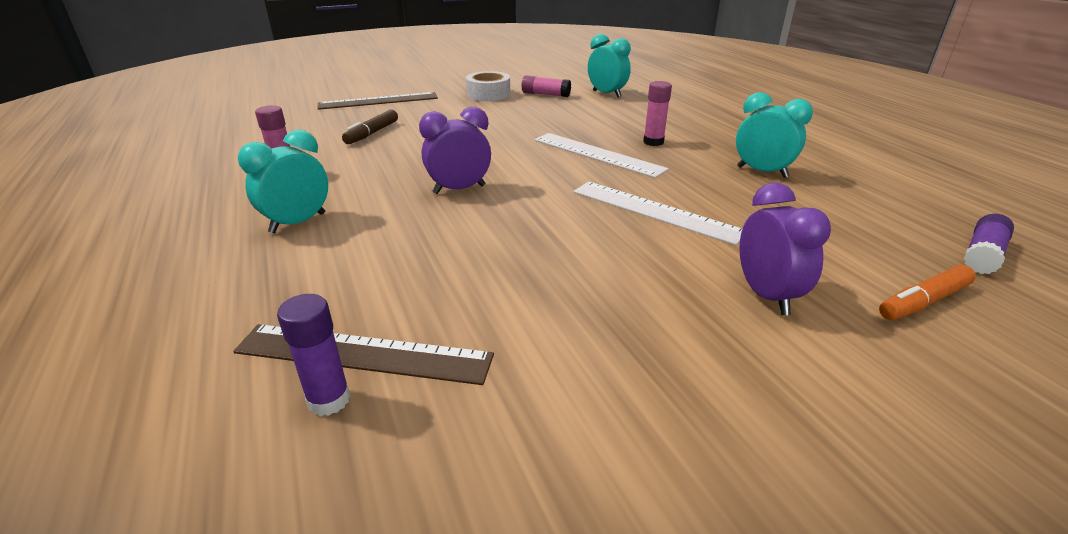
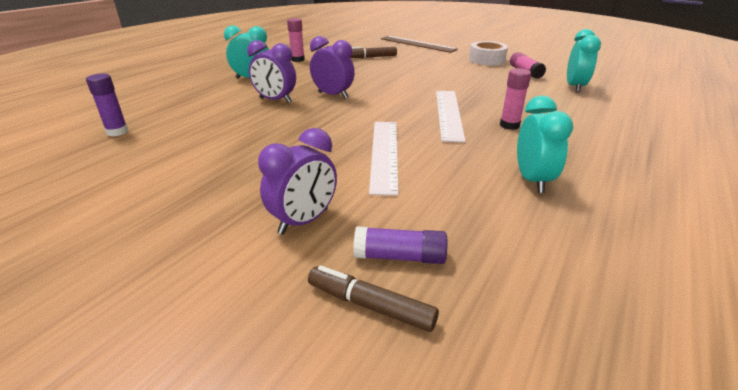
camera: 55 degrees right, 0 degrees up
(363, 354) = (153, 127): brown ruler -> none
(416, 228) = (275, 100): none -> purple clock
(923, 301) = (370, 306): orange marker -> brown marker
(982, 255) = (531, 347): purple glue stick -> purple glue stick (400, 257)

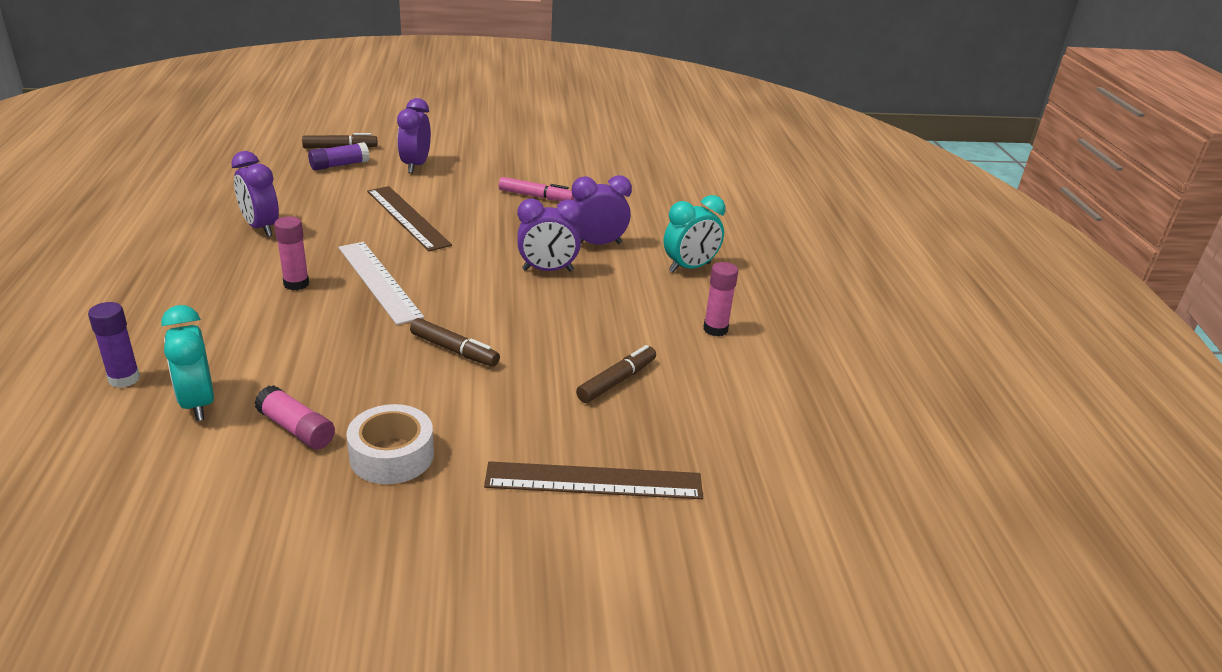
camera: 140 degrees right, 0 degrees up
(117, 132) = (658, 178): purple glue stick -> purple glue stick (124, 379)
(248, 144) = (535, 196): none -> pink marker
(384, 154) = (407, 217): white ruler -> brown ruler
(432, 78) = (454, 350): none -> brown marker
(532, 180) = (261, 227): turquoise clock -> purple clock

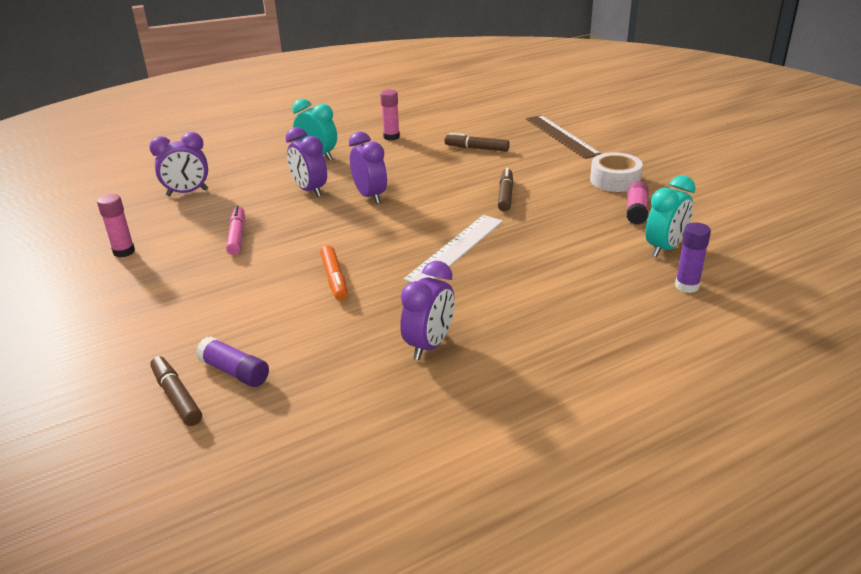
camera: 110 degrees left, 0 degrees up
(296, 284) = (500, 280): pink glue stick -> pink glue stick (124, 252)
(407, 217) = (334, 279): brown ruler -> orange marker
(416, 166) = (203, 321): purple clock -> purple clock (187, 193)

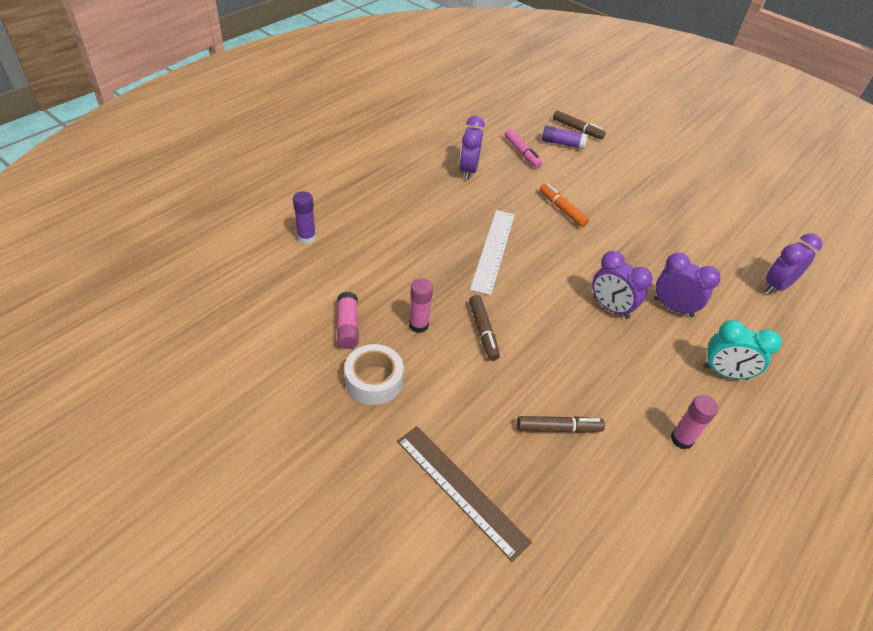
camera: 155 degrees right, 15 degrees up
(124, 252) = (731, 212): pink glue stick -> pink glue stick (418, 325)
(237, 236) = (671, 239): pink marker -> pink marker (522, 153)
(664, 248) = (321, 276): turquoise clock -> none

